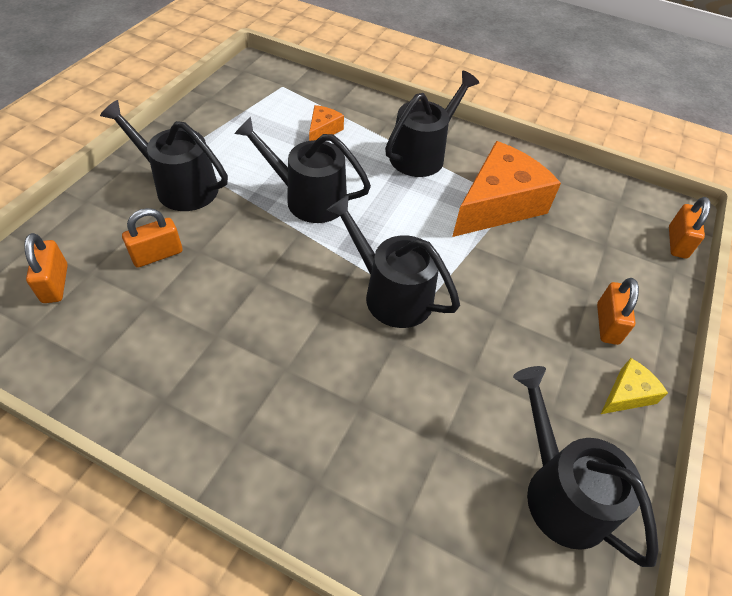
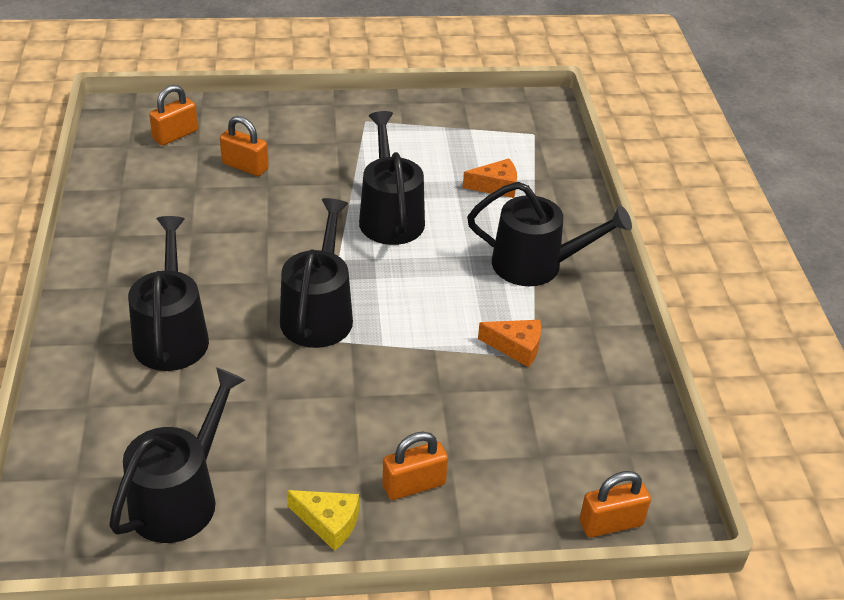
camera: 60 degrees right, 10 degrees down
(180, 187) = (331, 141): black watering can -> black watering can (171, 335)
(498, 205) = (516, 347): orange cheese -> orange cheese, size x0.46

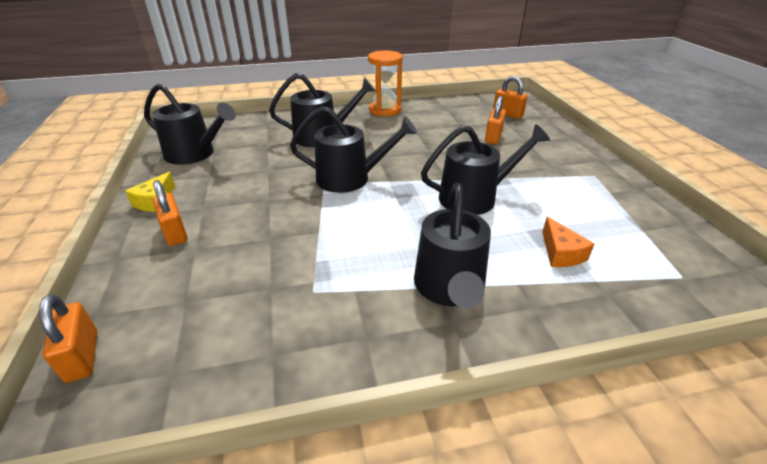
camera: 85 degrees right, 5 degrees down
(97, 253) = (385, 110): none -> orange hourglass
(516, 347) = (325, 279): orange cheese -> none

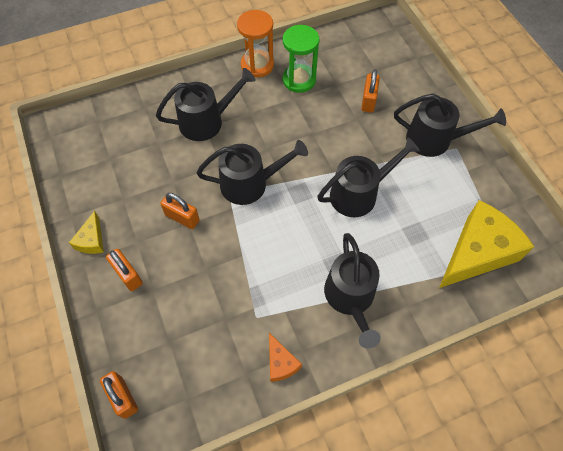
camera: 10 degrees left, 25 degrees up
(194, 154) = (94, 168): black watering can -> black watering can (434, 139)
(423, 120) = (299, 80): none -> green hourglass
(507, 114) = (379, 57): orange padlock -> orange padlock (182, 218)
(561, 253) = (427, 250): orange cheese -> orange cheese (280, 363)
(633, 263) = (477, 252): none -> yellow cheese

